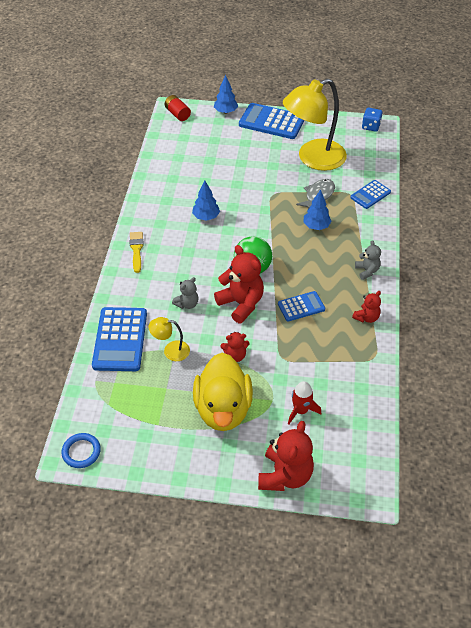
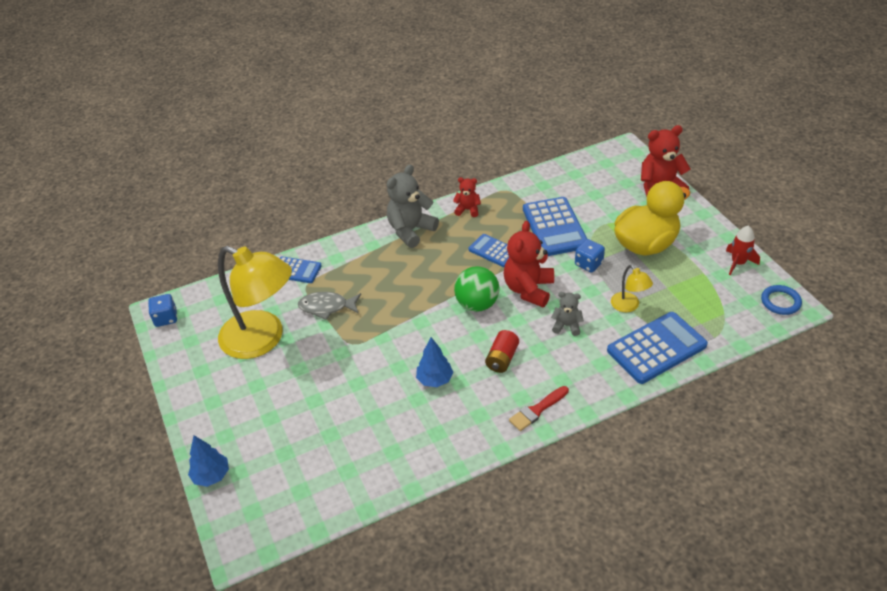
camera: 120 degrees left, 5 degrees down
(136, 250) = (537, 410): yellow brush -> red brush
(177, 114) = (250, 531): red battery -> red battery (502, 359)
(235, 355) = (588, 264): red teddy bear -> blue dice
(271, 122) = (208, 413): blue calculator -> blue calculator (554, 227)
(301, 410) = (598, 205): red rocket -> red rocket (738, 263)
(316, 226) = (377, 288): blue tree -> none
(367, 271) = (411, 230): grey teddy bear -> grey teddy bear, size x1.85

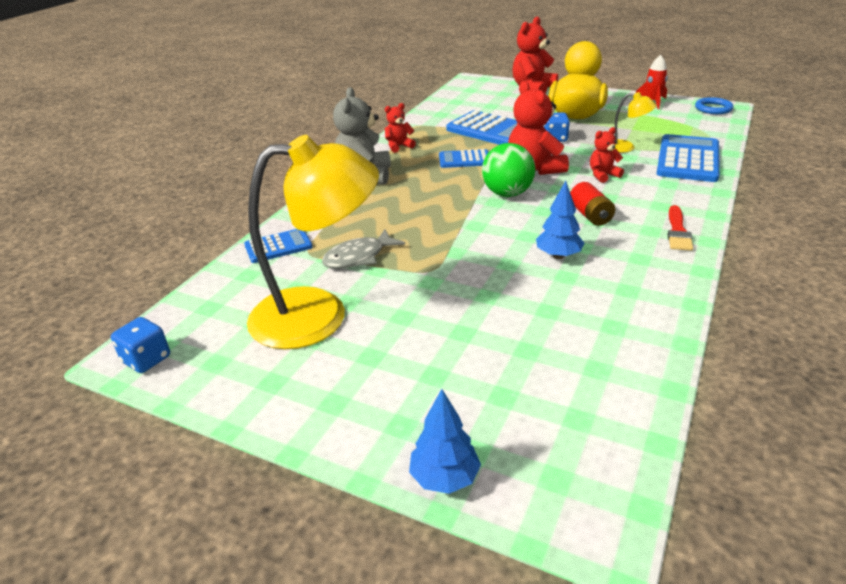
camera: 40 degrees left, 10 degrees down
(567, 326) = (603, 175): grey teddy bear -> red teddy bear

